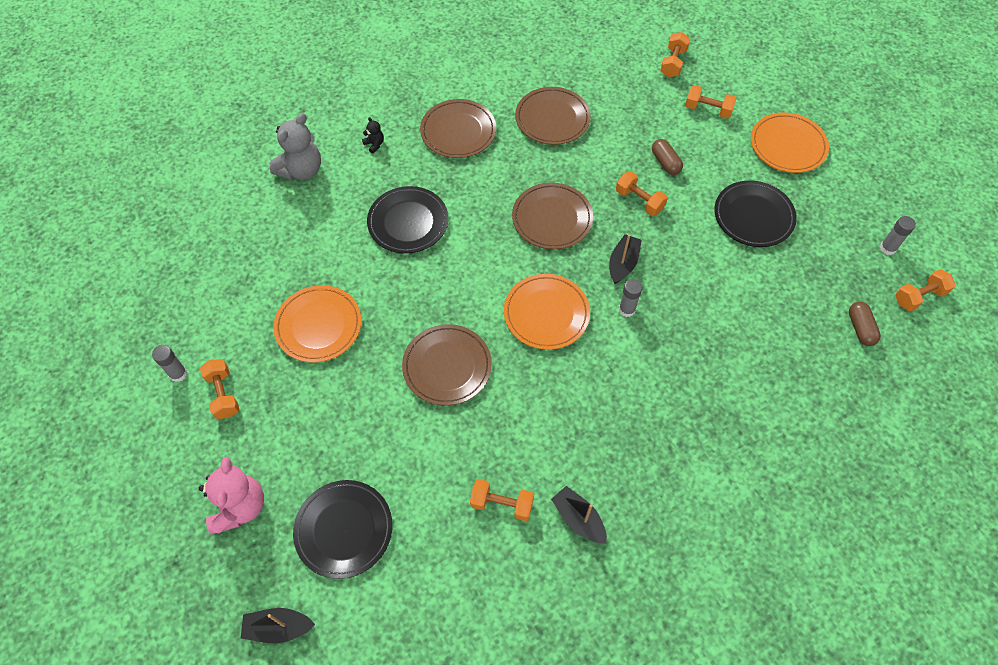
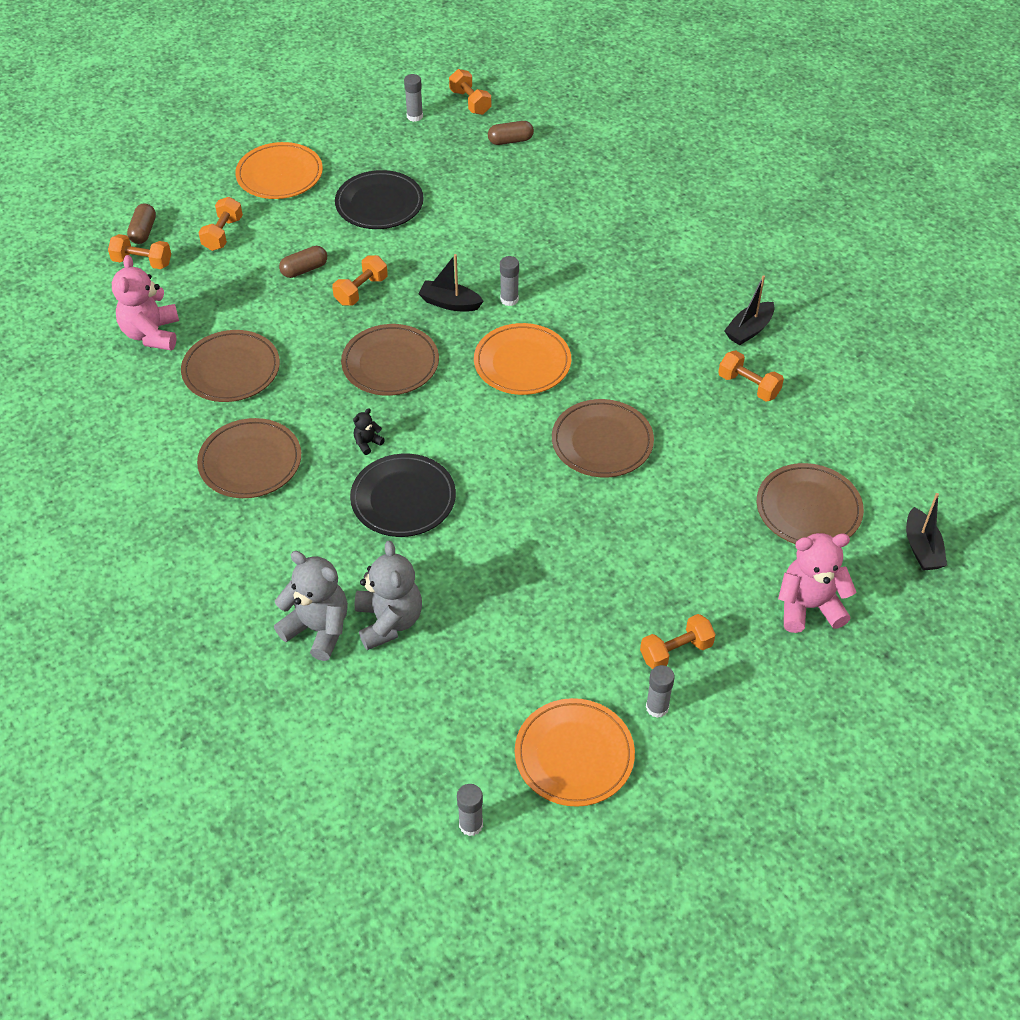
camera: 95 degrees left, 10 degrees down
(125, 249) = (471, 824): none -> grey glue stick
(298, 210) = (389, 621): none -> grey teddy bear
(318, 326) = (566, 569): orange plate -> orange plate (574, 755)
(344, 529) = (808, 509): black plate -> brown plate
(374, 144) = (271, 550): black teddy bear -> black teddy bear (367, 443)
(502, 504) = (748, 386): orange dumbbell -> orange dumbbell turned 60 degrees counterclockwise
(593, 72) = (152, 334): none -> pink teddy bear
(709, 62) = (143, 231): none -> brown capsule

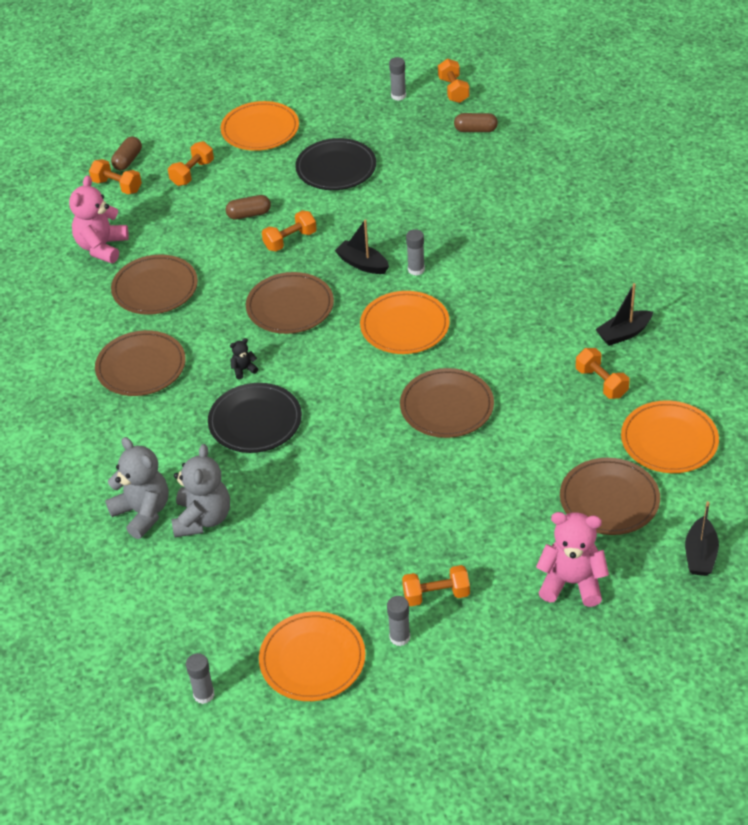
camera: 20 degrees right, 5 degrees down
(840, 434) = (669, 440): none -> orange plate

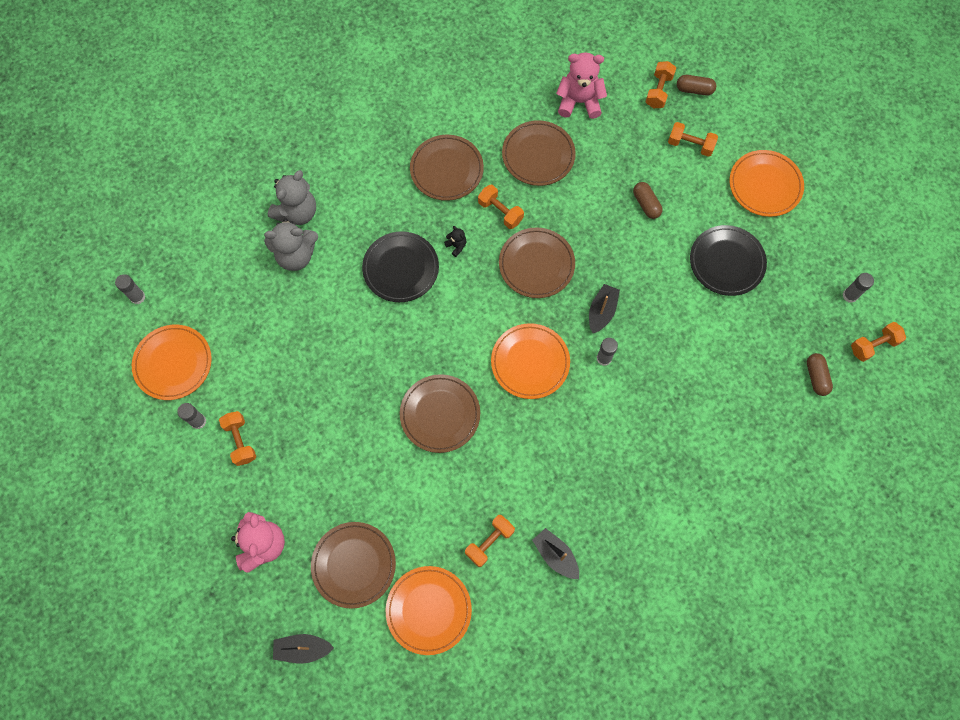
camera: 75 degrees right, 25 degrees up
(290, 240) = (619, 245): orange dumbbell -> orange dumbbell (500, 212)

